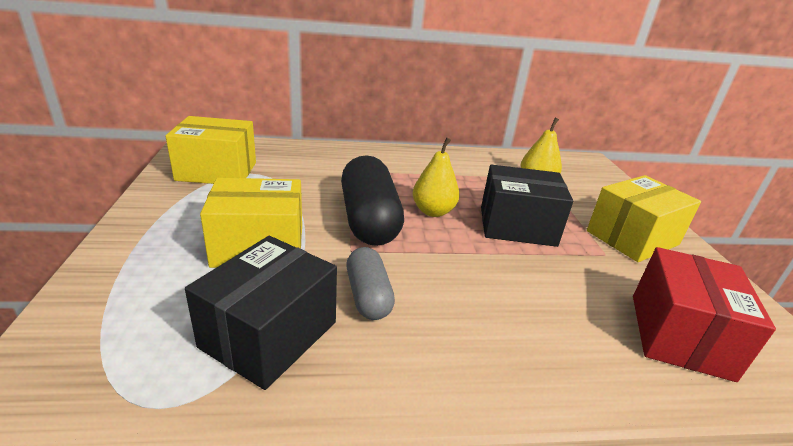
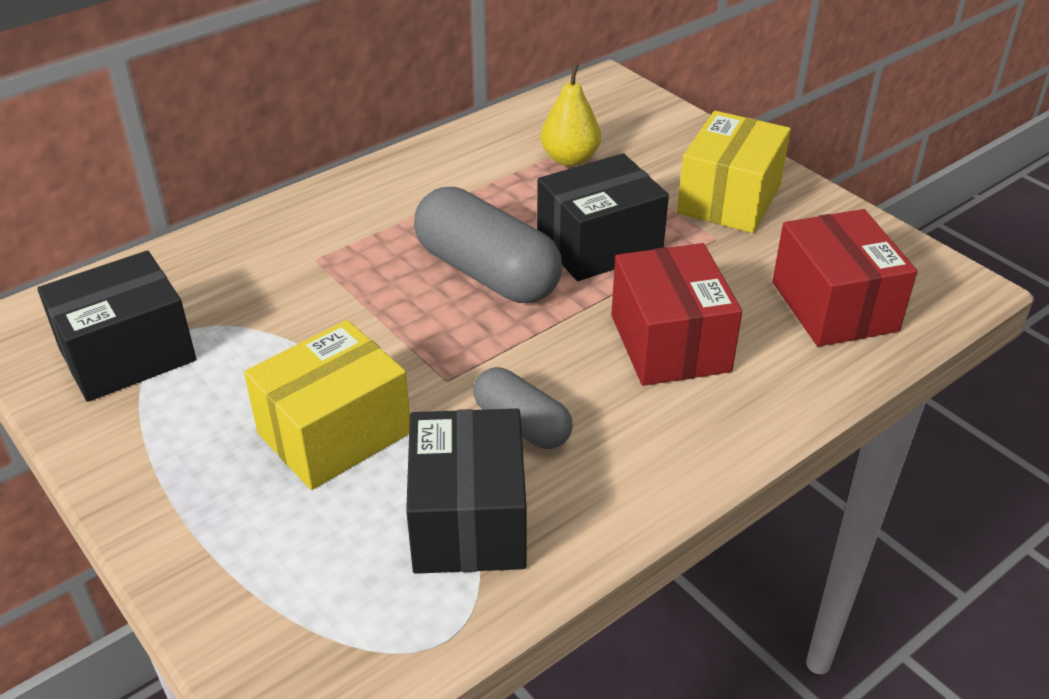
camera: 30 degrees left, 10 degrees up
(217, 171) = (127, 354): yellow box -> black box
(369, 219) = (423, 325): black capsule -> none
(433, 211) = (487, 273): yellow pear -> grey capsule
(519, 298) = (670, 343): none -> red box

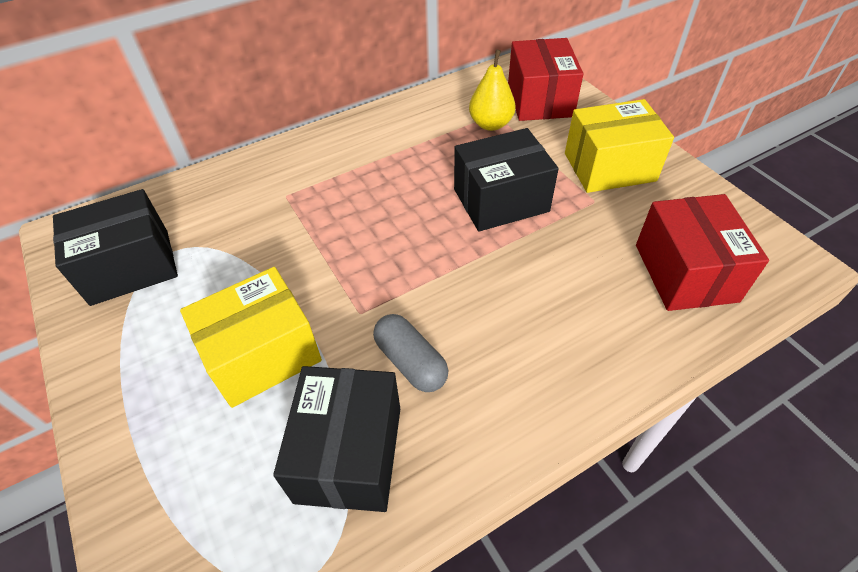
camera: 10 degrees right, 10 degrees up
(487, 273) = (410, 218): grey capsule -> none
(670, 343) = (543, 295): red box -> red box (540, 100)
(729, 199) = (609, 167): yellow box -> yellow box turned 45 degrees clockwise

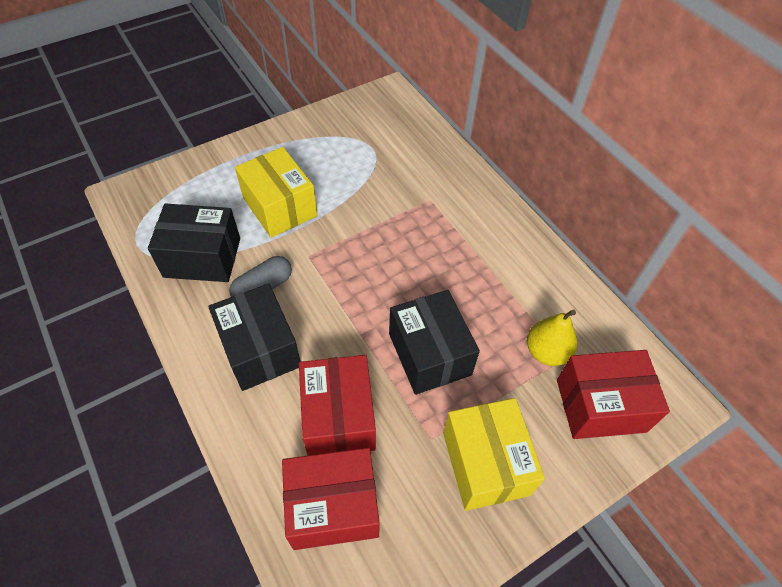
camera: 85 degrees right, 5 degrees up
(130, 267) = (358, 130): black box -> black box (260, 349)
(587, 272) = (338, 417): none -> red box

